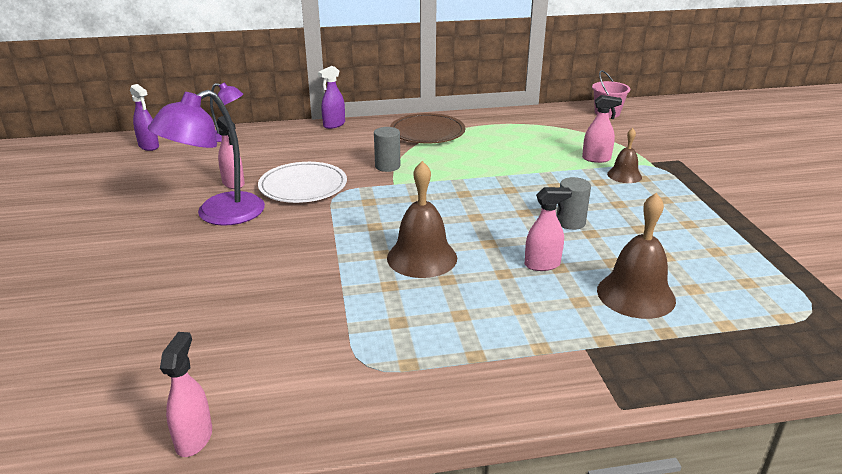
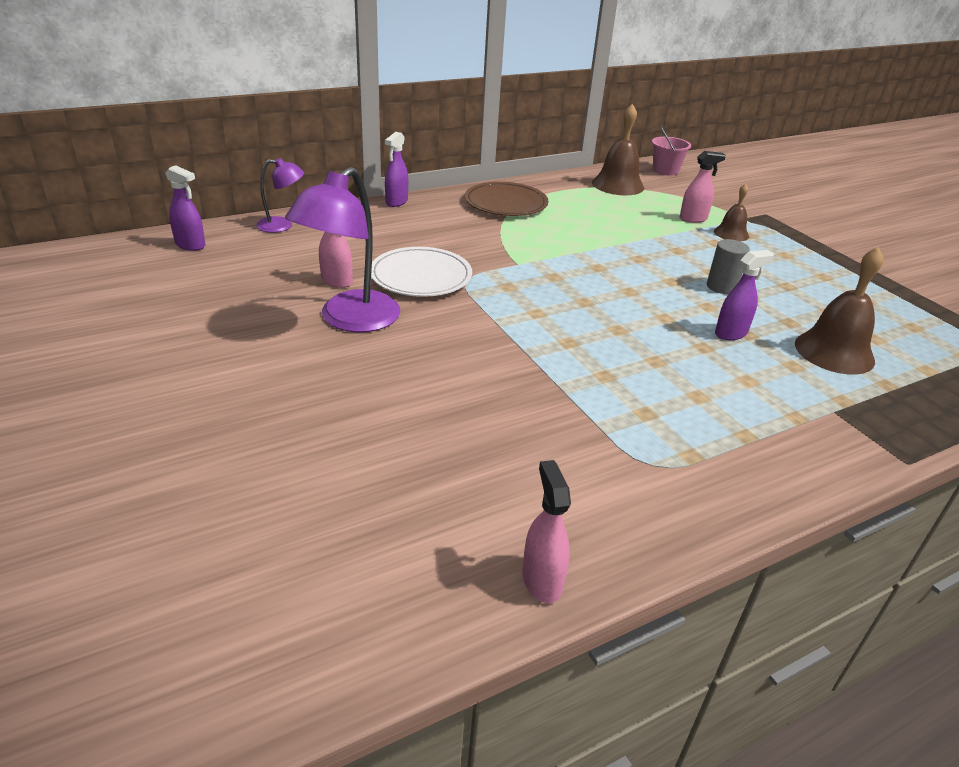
camera: 20 degrees left, 5 degrees up
(387, 166) = (495, 245): grey cylinder -> none
(422, 257) = (612, 341): brown bell -> brown bell (618, 185)
(542, 265) = (731, 333): pink spray bottle -> purple spray bottle

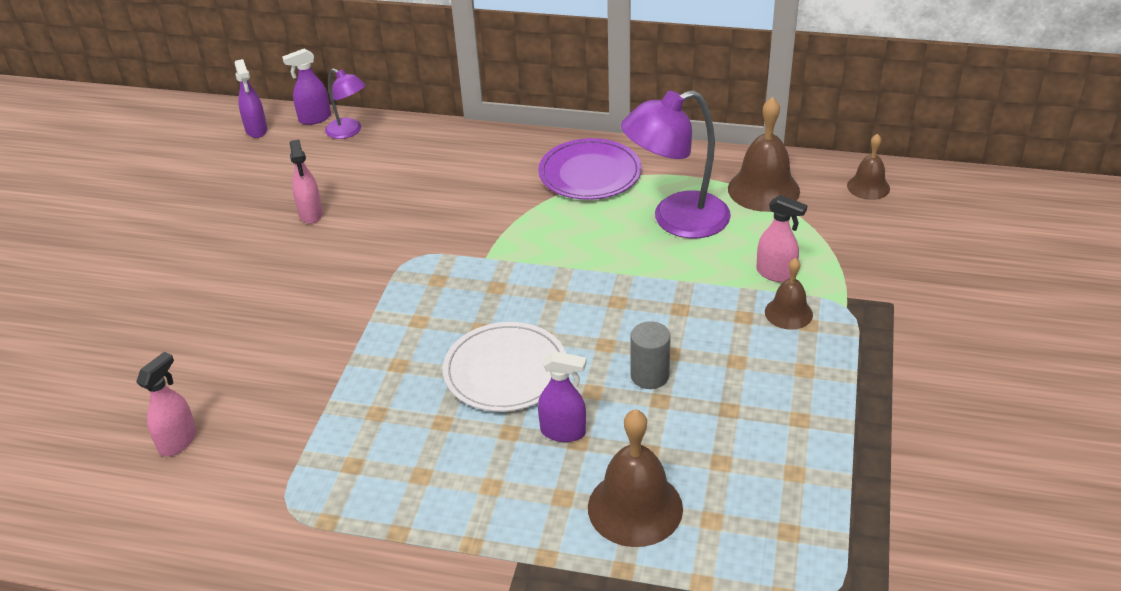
camera: 45 degrees right, 5 degrees up
(350, 320) = (268, 260): purple lamp -> purple lamp (676, 220)
(396, 202) = (483, 135): purple spray bottle -> purple spray bottle (314, 118)
(421, 276) = (382, 236): white plate -> white plate (505, 371)
(506, 203) = (590, 173): brown plate -> purple plate
(541, 580) = (95, 541): pink spray bottle -> pink spray bottle (178, 441)
(665, 170) = (868, 187): pink bucket -> brown bell

